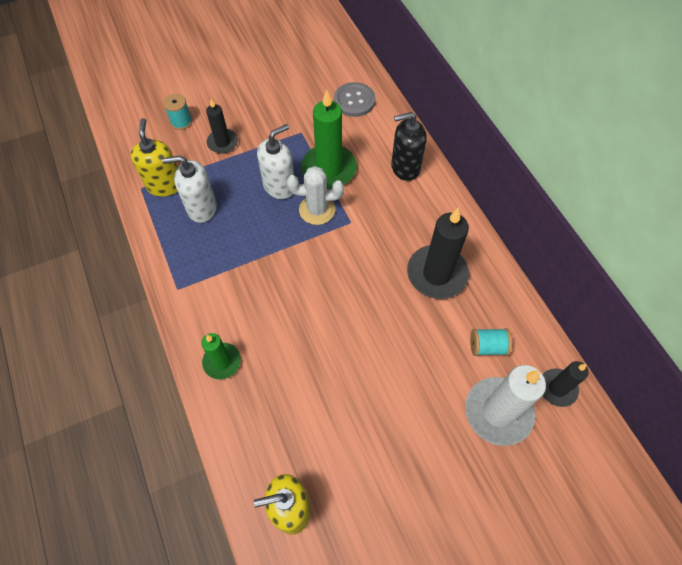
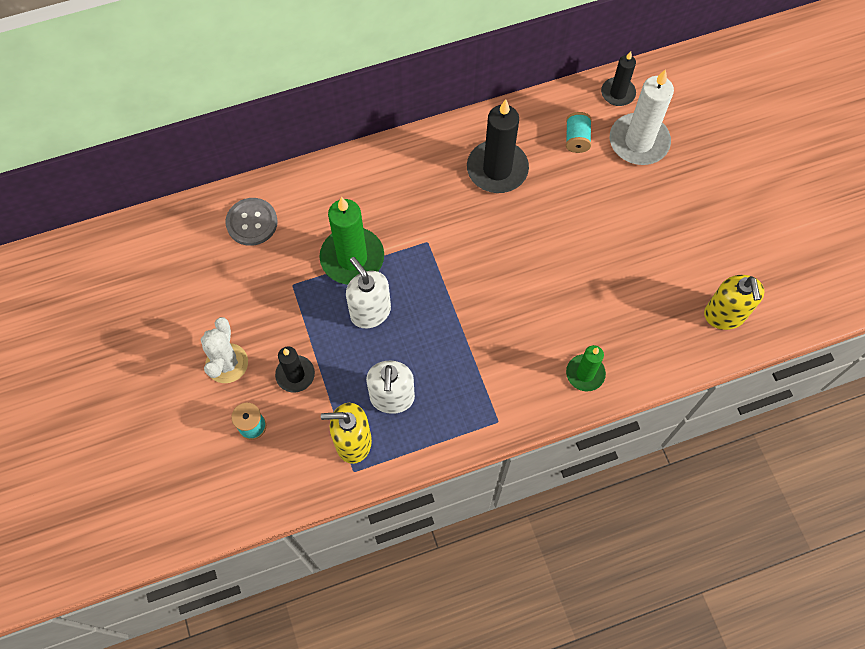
camera: 85 degrees left, 5 degrees up
(317, 210) = (408, 274): white cactus -> white cactus (227, 363)
(405, 167) = (360, 181): black soap dispenser -> none

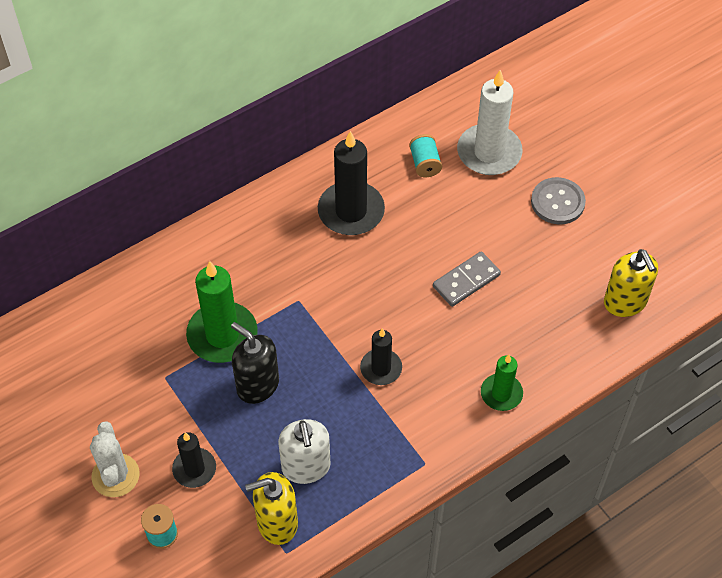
camera: 15 degrees left, 10 degrees down
(252, 222) = (102, 324): grey button -> grey button (557, 202)
(370, 312) = (257, 385): white soap dispenser -> black soap dispenser
(583, 259) = (466, 281): none -> grey domino
(618, 93) = (454, 110): black candle -> black candle (381, 368)

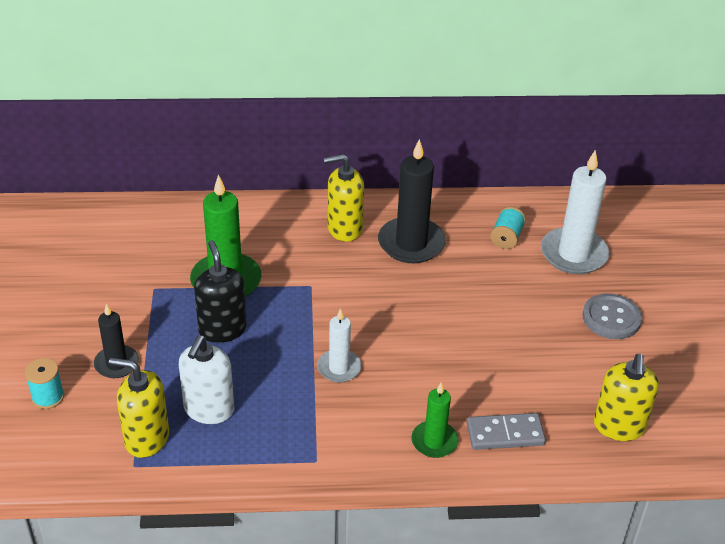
camera: 30 degrees right, 15 degrees down
(115, 475) = (52, 337): white cactus -> none
(283, 225) = (344, 228): none -> yellow soap dispenser
(381, 368) = (339, 368): black candle -> white candle
(466, 281) = (473, 339): grey domino -> grey domino (505, 434)

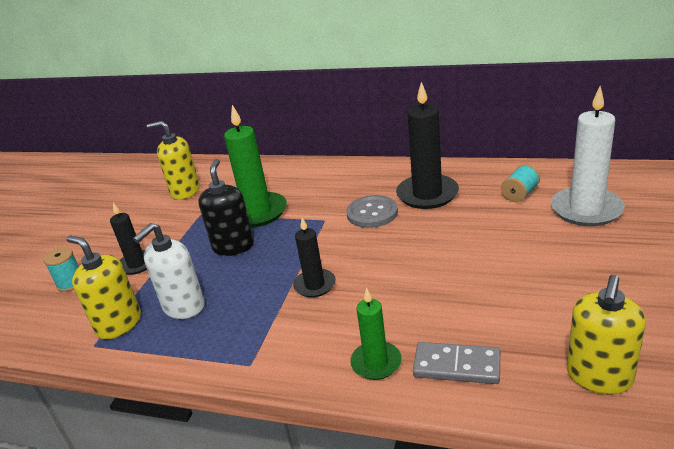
camera: 25 degrees right, 10 degrees down
(339, 368) = (315, 285): white candle -> black candle
(344, 228) = (373, 182): yellow soap dispenser -> yellow soap dispenser (185, 191)
(611, 318) = (615, 266): grey button -> grey button (372, 213)

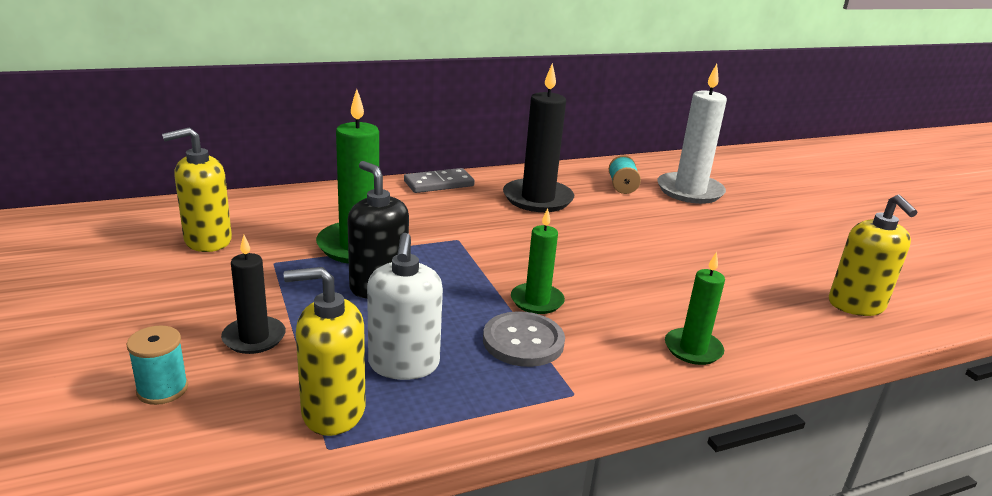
camera: 45 degrees left, 5 degrees down
(315, 285) = (537, 301): black candle -> green candle
(372, 213) = (503, 224): grey button -> grey button (523, 341)
(456, 366) = (758, 330): grey domino -> grey domino (439, 184)

